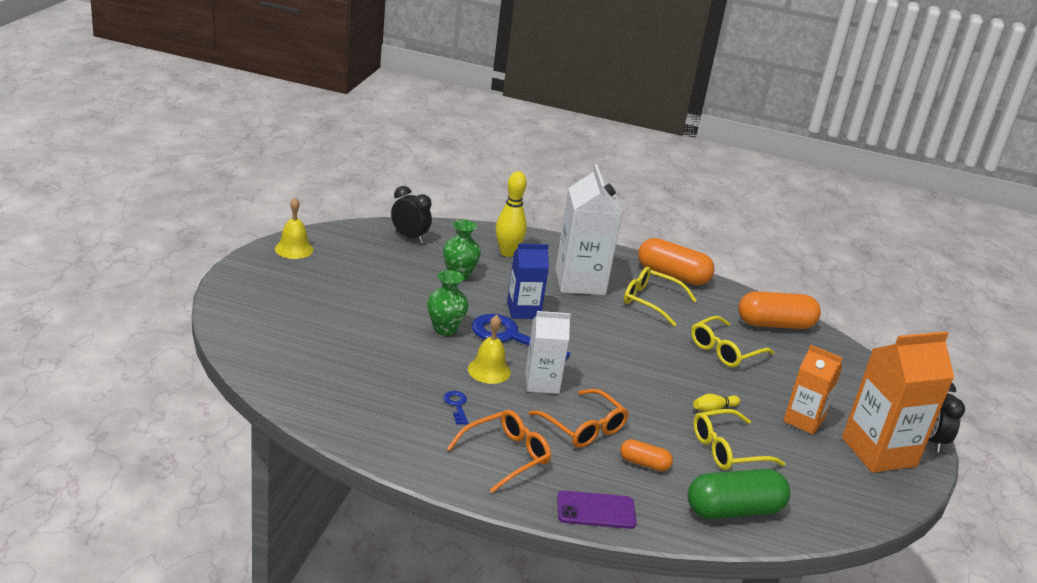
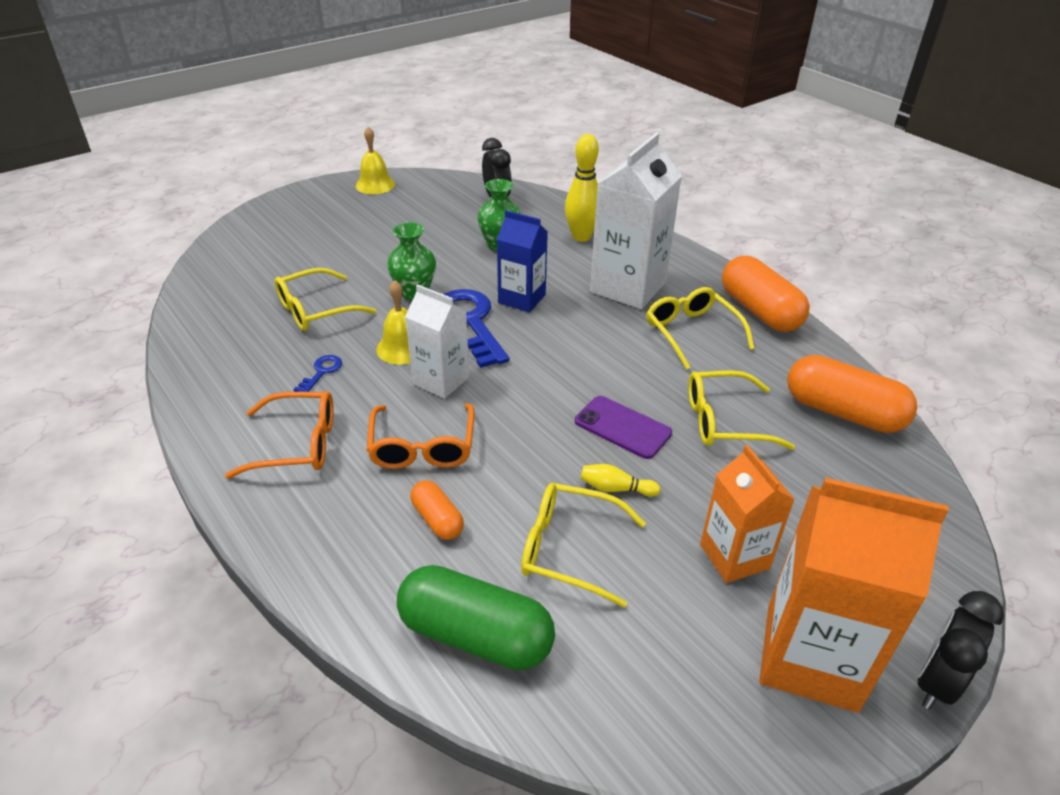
camera: 40 degrees right, 10 degrees up
(390, 364) = (315, 310): none -> yellow glasses
(596, 510) = (307, 550): purple phone -> purple phone (622, 427)

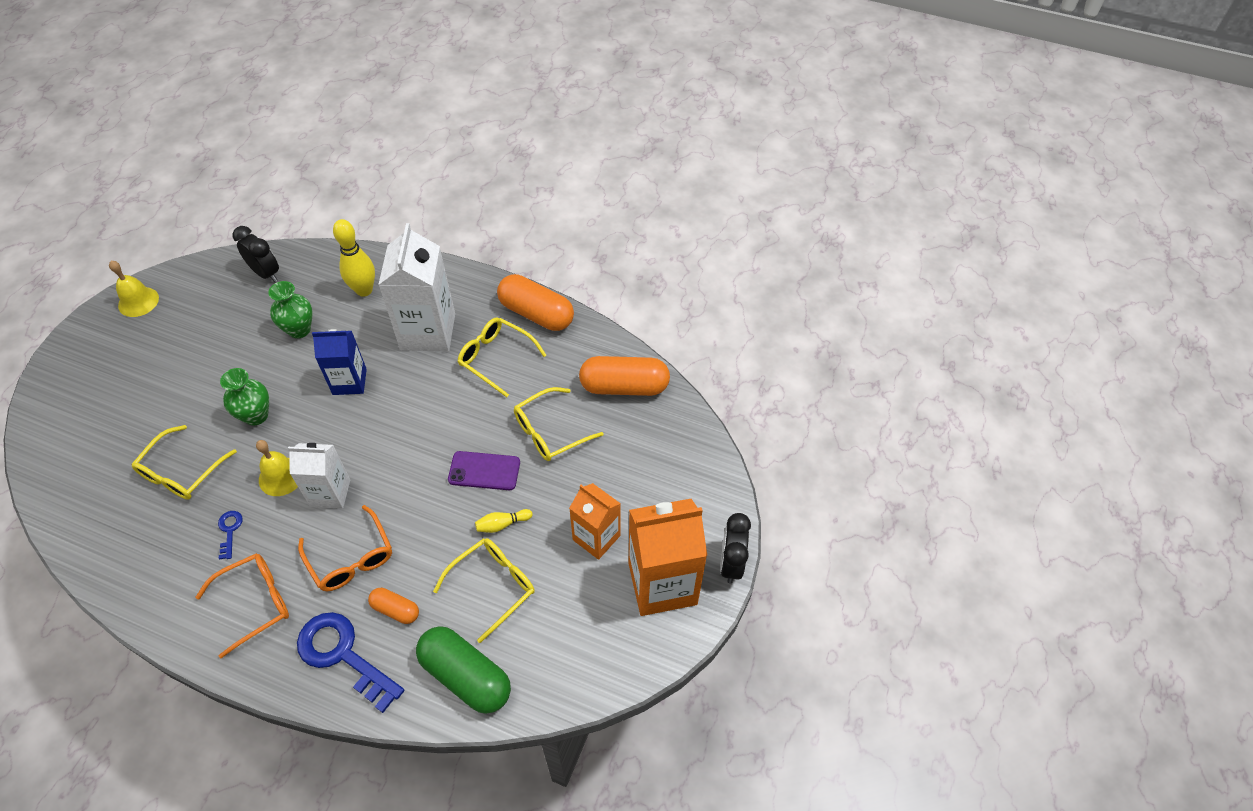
camera: 30 degrees left, 15 degrees up
(471, 322) = (321, 425): blue key -> blue key (343, 655)
(475, 635) = (466, 676): green capsule -> green capsule turned 45 degrees clockwise
(568, 549) = (493, 586): yellow glasses -> yellow glasses turned 150 degrees clockwise

